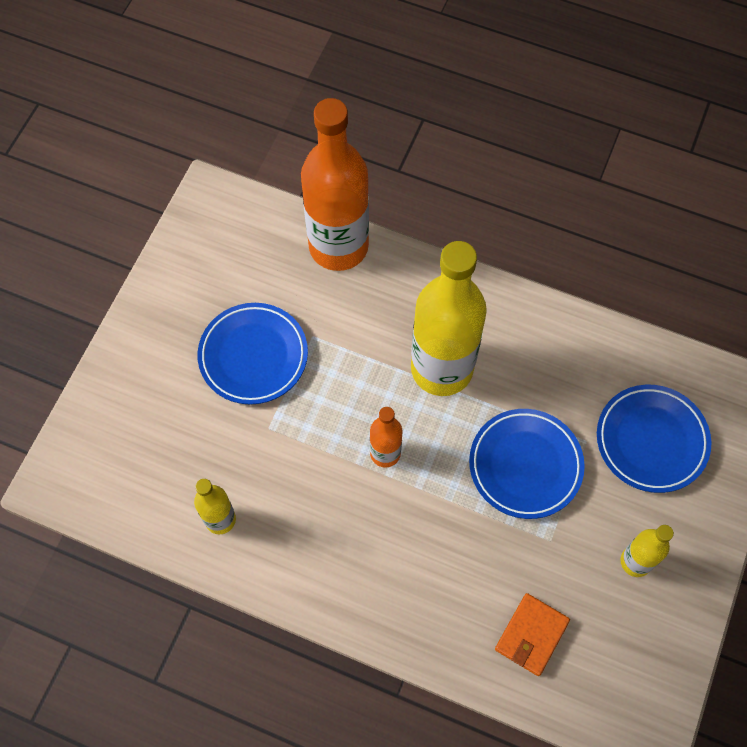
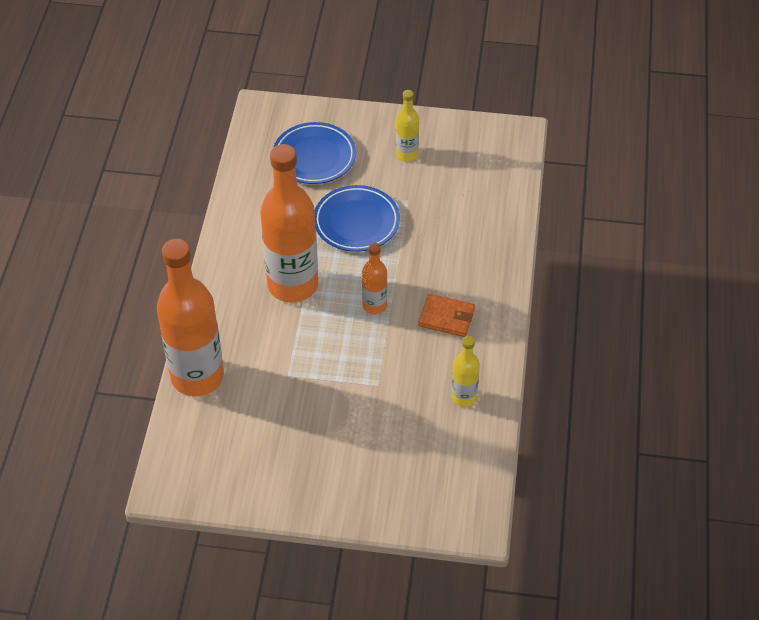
camera: 105 degrees left, 15 degrees down
(253, 356) = (318, 411): blue plate -> none
(441, 369) = (293, 285): yellow bottle -> orange bottle
(531, 635) = (478, 199): orange wallet -> orange wallet (446, 317)

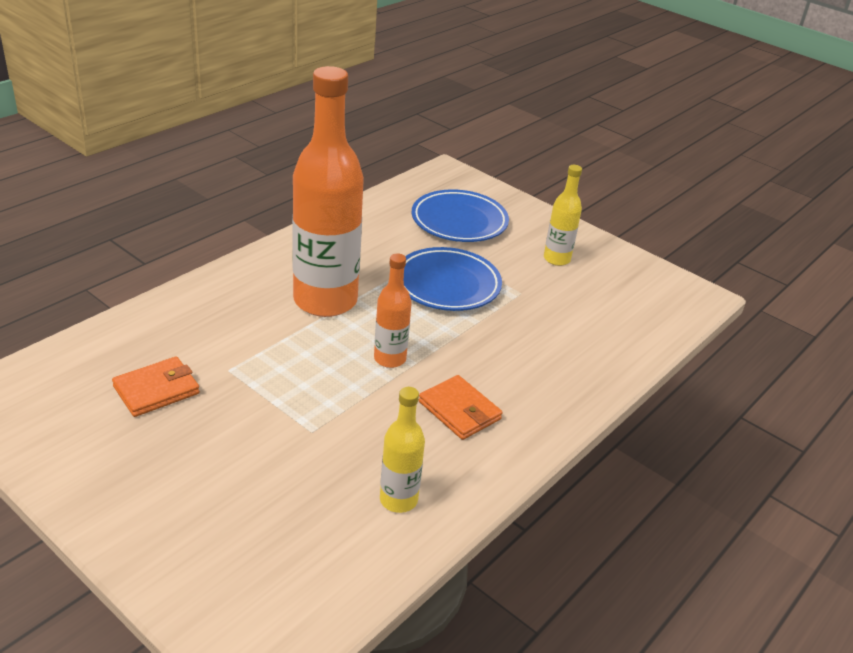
camera: 30 degrees right, 15 degrees down
(197, 376) = (141, 323): orange bottle -> none
(261, 416) = (156, 390): none -> orange wallet

